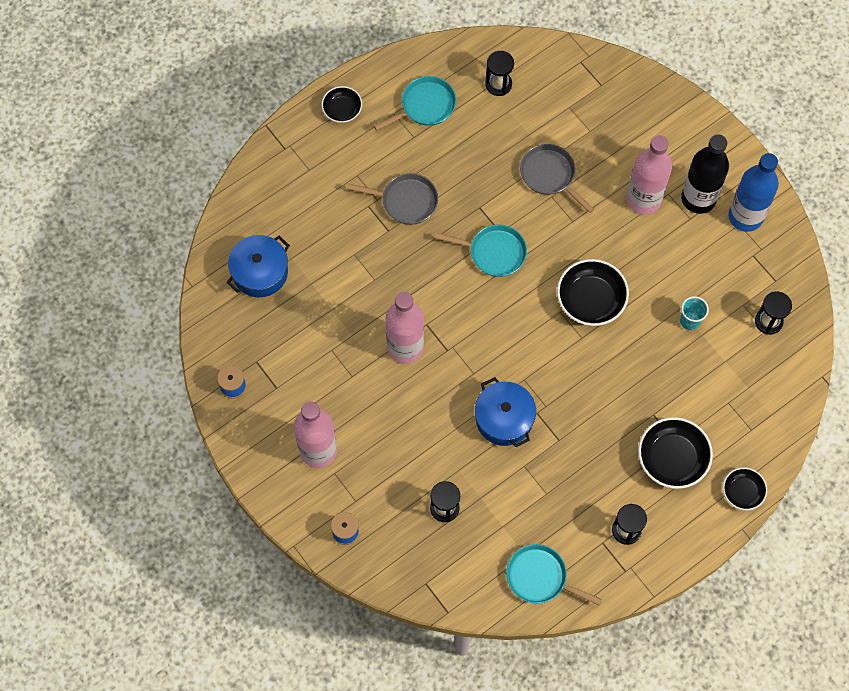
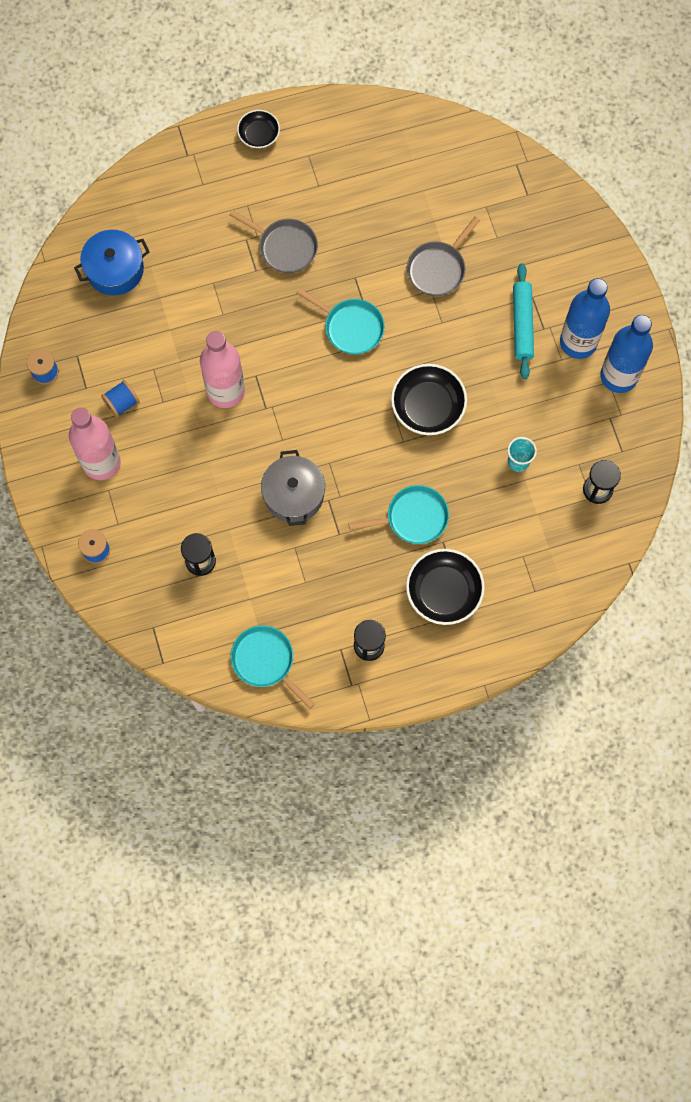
camera: 20 degrees right, 5 degrees up
(315, 390) = (122, 403): none -> blue spool
(425, 106) = (342, 158): turquoise pan -> turquoise pan (413, 518)
(498, 84) = (424, 160): black hourglass -> none
(504, 419) = (294, 494): blue pot -> grey pot
(550, 175) = (438, 268): grey pan -> grey pan turned 120 degrees counterclockwise
(643, 199) = (522, 324): pink bottle -> turquoise rolling pin
(698, 198) = (578, 342): black bottle -> blue bottle
(742, 492) = (500, 649): black bowl -> none

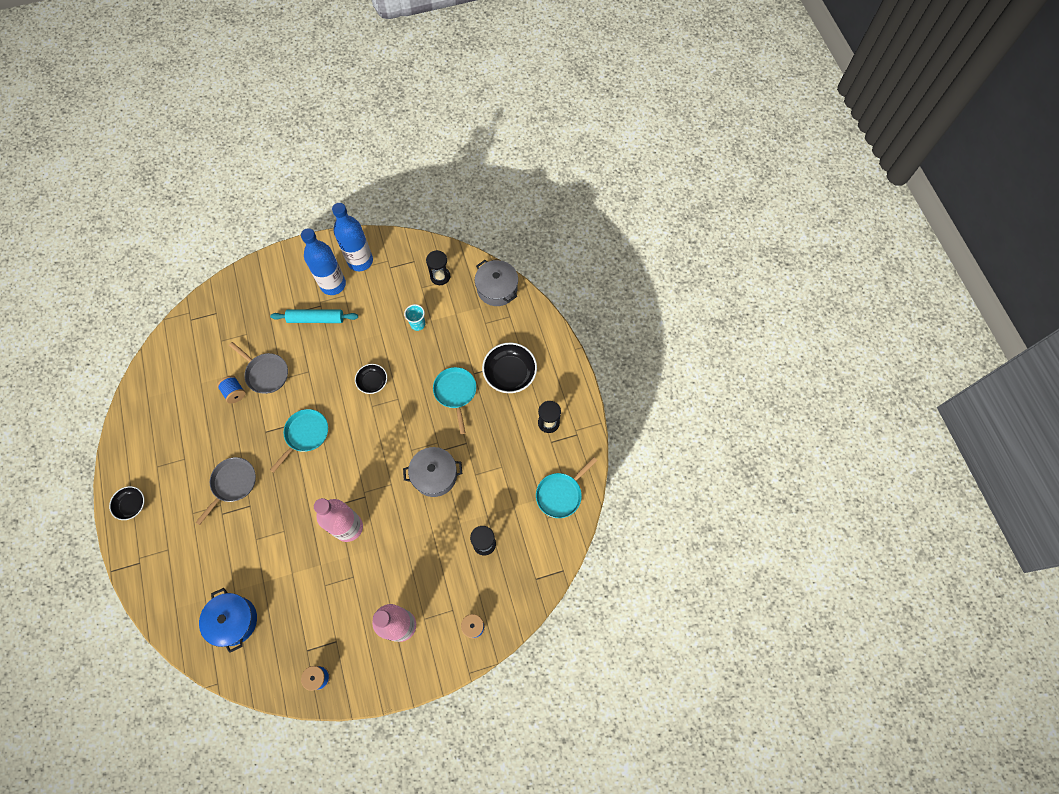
camera: 90 degrees left, 5 degrees down
(122, 403) = (351, 610): blue spool -> blue spool (235, 393)
(428, 406) = (372, 382): black bowl -> black bowl, size x0.59
(580, 572) = (497, 289): none -> grey pot

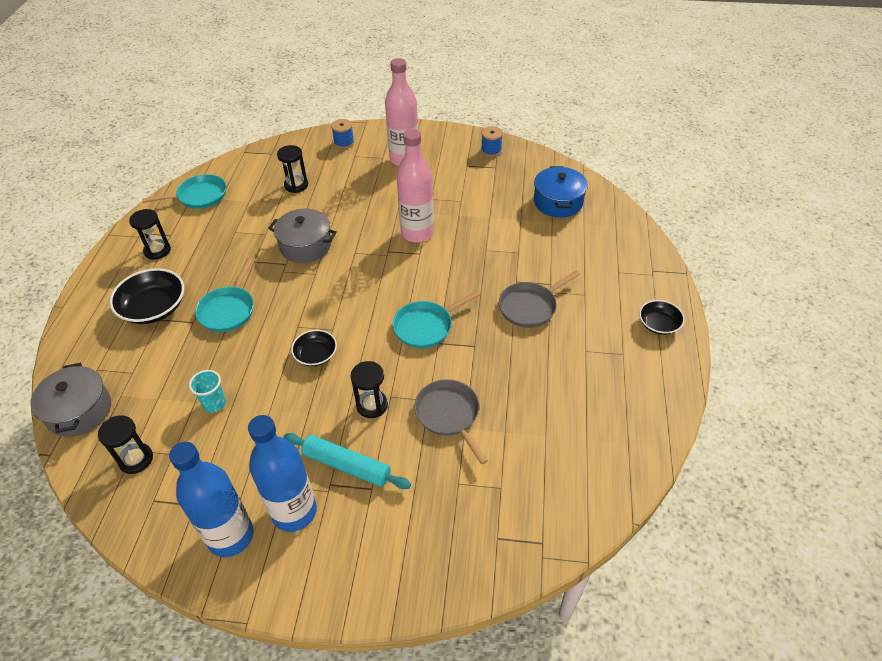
camera: 155 degrees left, 20 degrees down
(235, 393) = (500, 405): blue spool -> none
(318, 361) = (372, 405): none -> black hourglass

